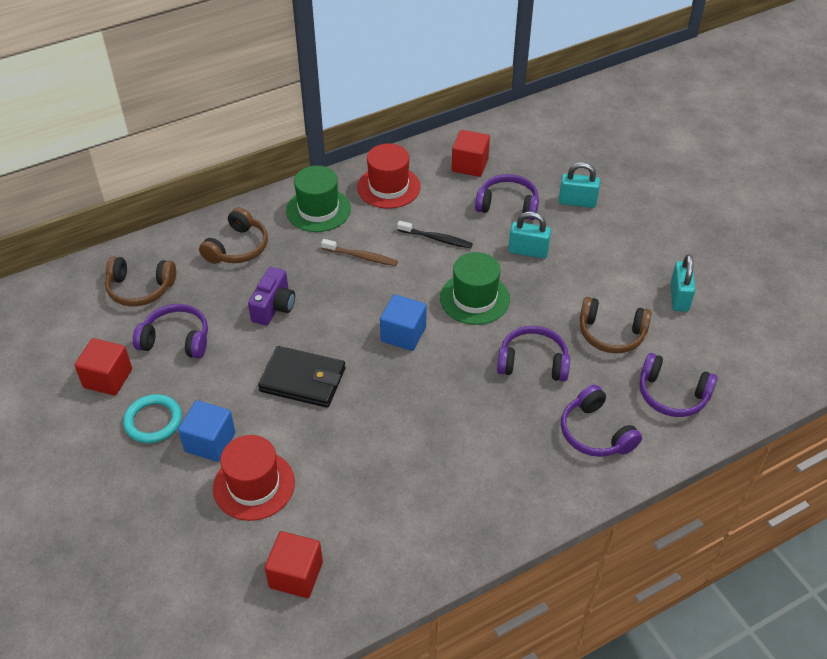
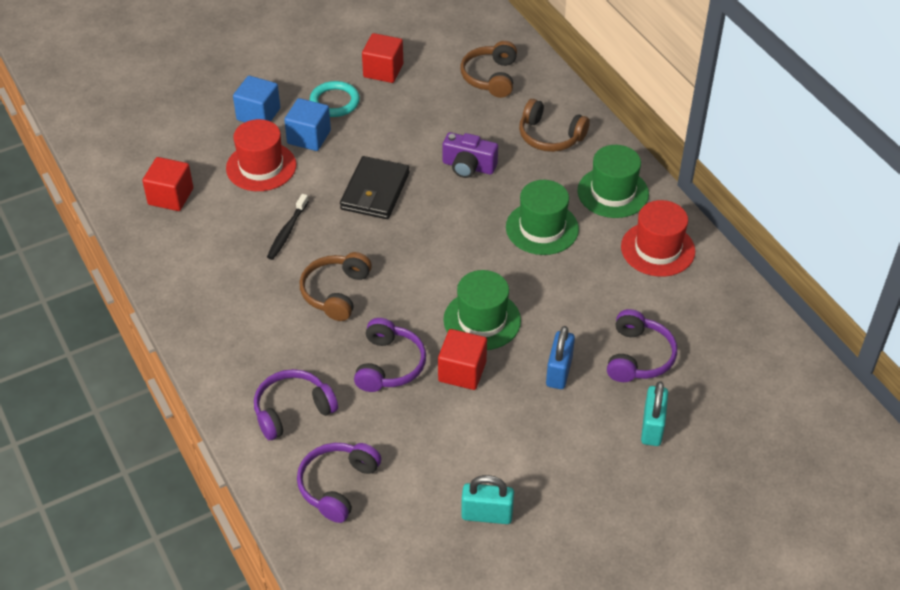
camera: 90 degrees right, 0 degrees up
(176, 339) = (427, 106): purple headphones -> none
(361, 256) = (542, 228): brown toothbrush -> green hat
(403, 334) = (431, 262): blue cube -> blue cube (258, 114)
(436, 239) = (574, 290): black toothbrush -> black toothbrush (287, 232)
(470, 165) = (708, 323): red cube -> red cube (462, 371)
(528, 251) = (559, 371): turquoise padlock -> blue padlock
(611, 334) = (428, 439): brown headphones -> brown headphones (335, 292)

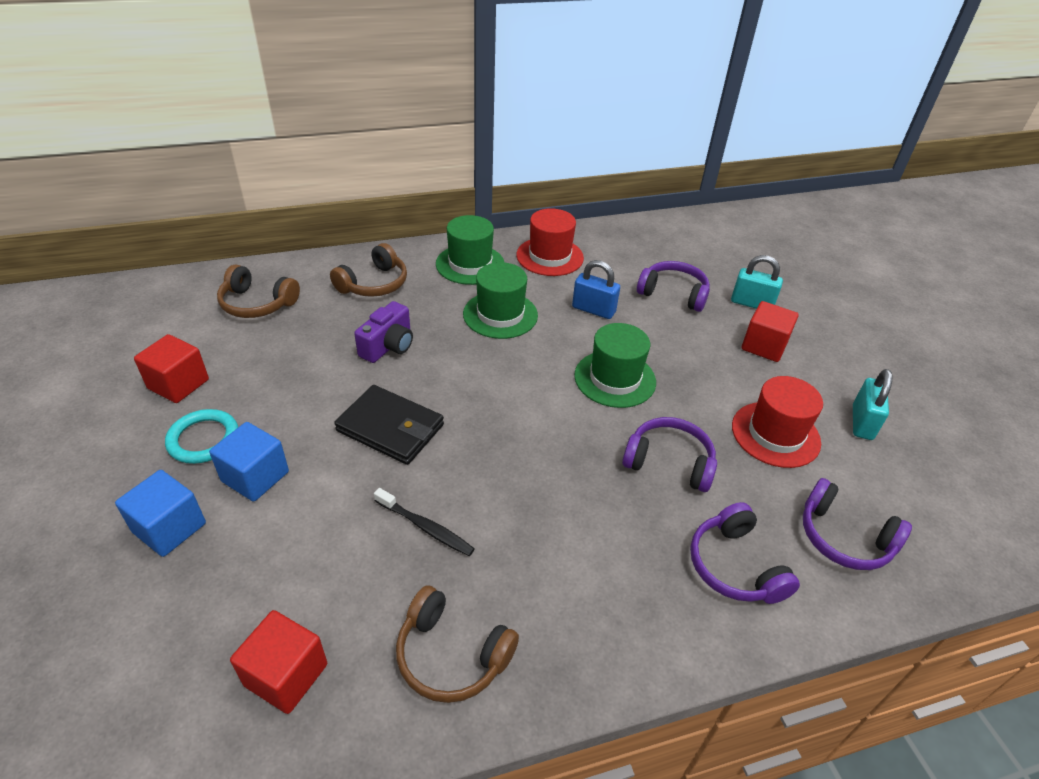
camera: 80 degrees left, 5 degrees down
(261, 167) = (283, 540): red hat -> red hat (775, 434)
(335, 292) = (548, 493): brown headphones -> brown headphones (451, 655)
(462, 371) = (682, 406): red cube -> red cube (764, 346)
(559, 371) = (687, 342): blue padlock -> blue padlock (593, 310)

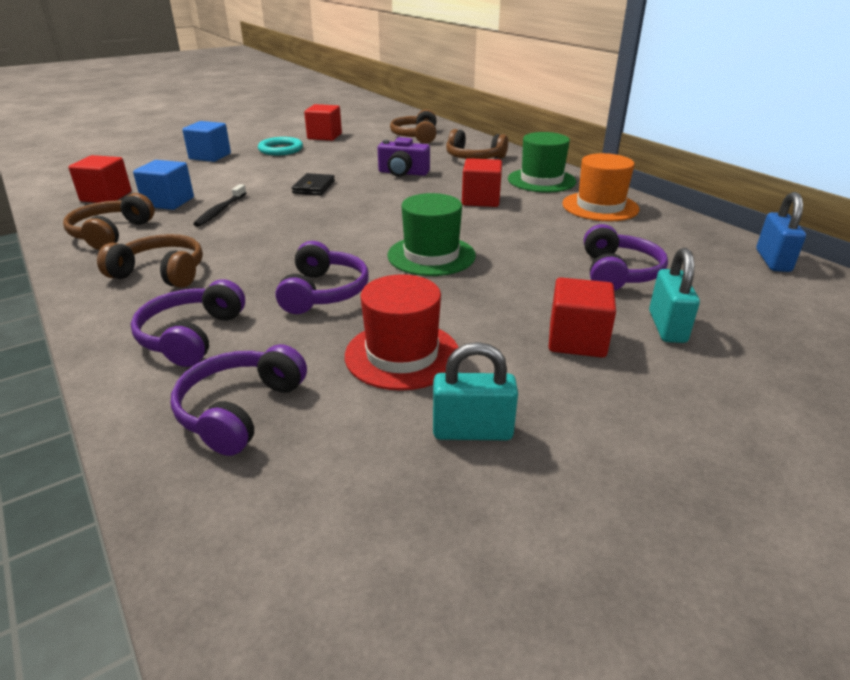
camera: 75 degrees right, 10 degrees down
(255, 476) = (254, 164): blue cube -> blue cube (168, 202)
(390, 428) = (313, 187): black wallet -> black wallet, size x0.62
(500, 315) = (481, 200): green hat -> red cube
(550, 256) = (600, 207): red hat -> orange hat
(593, 310) = (534, 235): blue padlock -> blue padlock (773, 261)
(594, 592) = (161, 273): none -> brown headphones
(734, 566) = (191, 336): purple headphones -> purple headphones turned 45 degrees counterclockwise

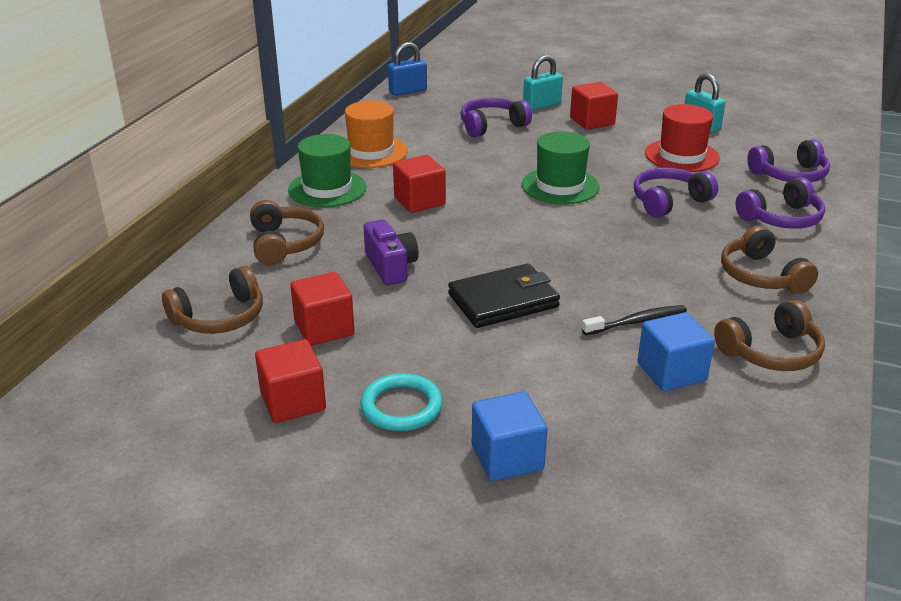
camera: 125 degrees left, 0 degrees up
(106, 196) = (732, 434): red cube -> red cube (324, 328)
(313, 187) = (503, 301): black wallet -> black wallet, size x1.62

